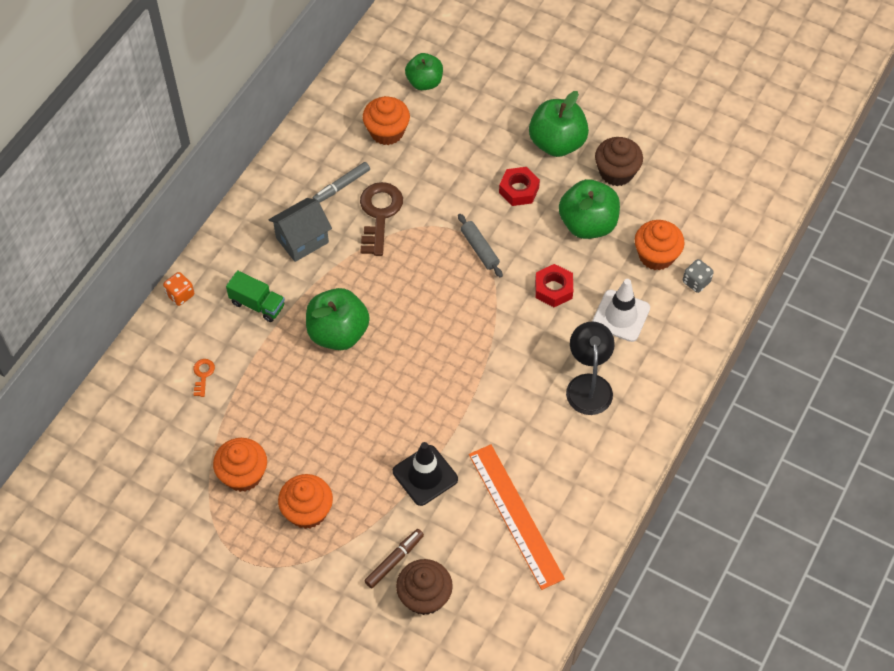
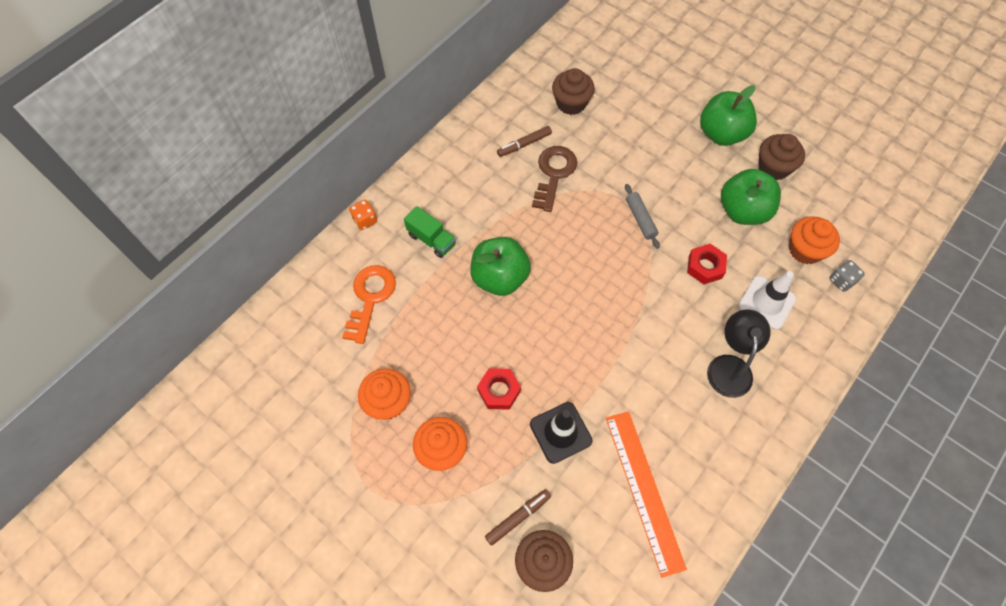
camera: 10 degrees right, 5 degrees up
(203, 375) = (370, 298): orange key -> orange key, size x2.16
(302, 240) = (481, 187): grey house -> none
(342, 186) = (524, 144): grey marker -> brown marker
(387, 132) = (571, 103): orange cupcake -> brown cupcake
(424, 82) = (610, 66): green apple -> none
(519, 190) = (682, 170): red nut -> red nut (499, 391)

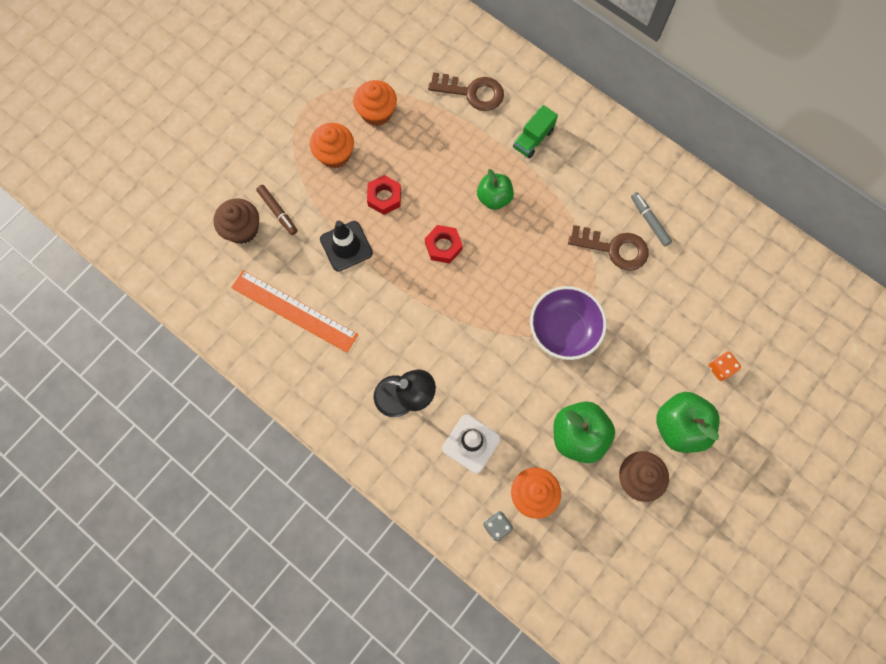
camera: 90 degrees right, 10 degrees up
(365, 220) = (552, 82): orange dice -> orange dice (720, 368)
(370, 298) = (472, 92): orange key -> brown key
(500, 278) = (494, 198): green apple -> green apple, size x0.66
(524, 144) = (649, 221): brown marker -> grey marker
(571, 103) = (708, 269): brown cupcake -> none
(640, 219) = (563, 330): grey rolling pin -> purple bowl
(644, 490) = (294, 311): orange ruler -> orange ruler turned 45 degrees clockwise
(705, 267) = (510, 388): red nut -> red nut (443, 246)

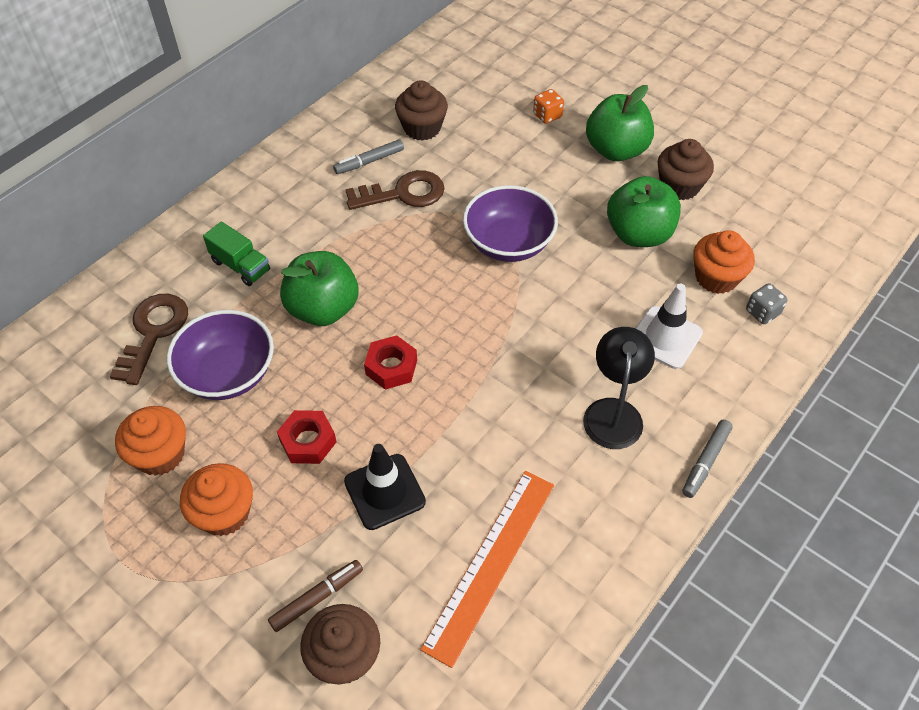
camera: 90 degrees left, 20 degrees down
(362, 458) = (706, 461): none -> grey marker
(438, 143) = (228, 373): none -> purple bowl
(494, 198) = (323, 309): green apple -> green apple, size x1.51
(614, 248) = (403, 193): brown key -> brown key turned 60 degrees clockwise
(694, 261) = (422, 128): none -> brown cupcake

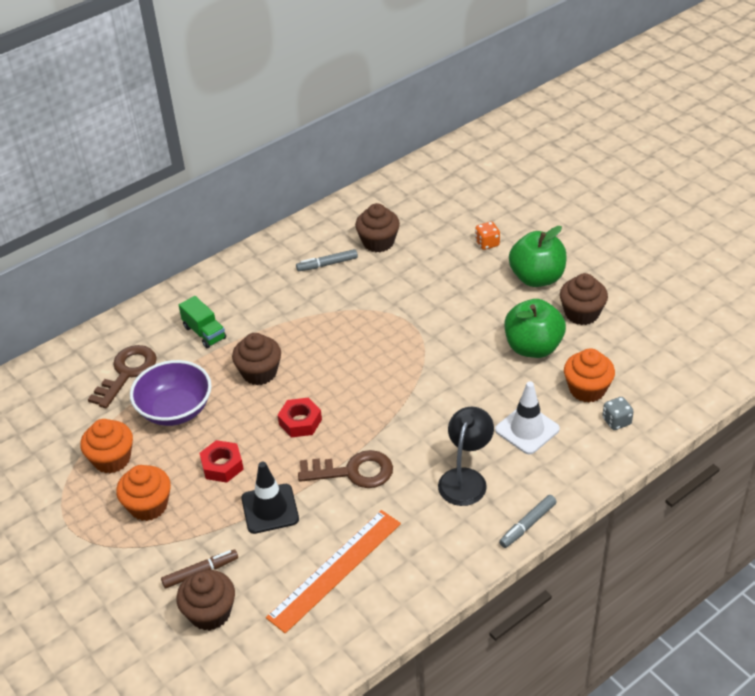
camera: 15 degrees right, 10 degrees down
(323, 309) = (259, 372): green apple -> brown cupcake
(403, 193) = (347, 292): brown key -> brown key (353, 471)
(508, 243) = (422, 341): purple bowl -> none

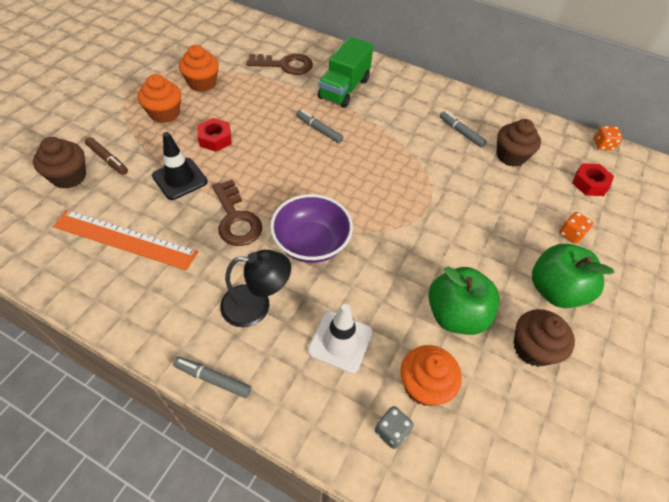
camera: 60 degrees right, 10 degrees up
(175, 410) = (261, 98): purple bowl -> purple bowl (311, 243)
(204, 332) = (344, 89): green truck -> green truck, size x1.60
(259, 372) = (319, 130): brown cupcake -> grey marker
(300, 422) = (278, 169): red nut -> red nut (589, 183)
(399, 176) = (603, 145): none -> orange dice

